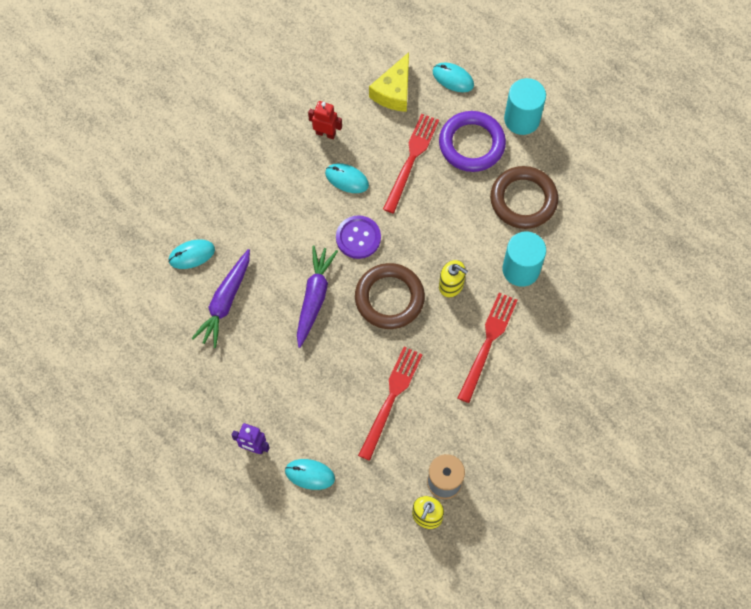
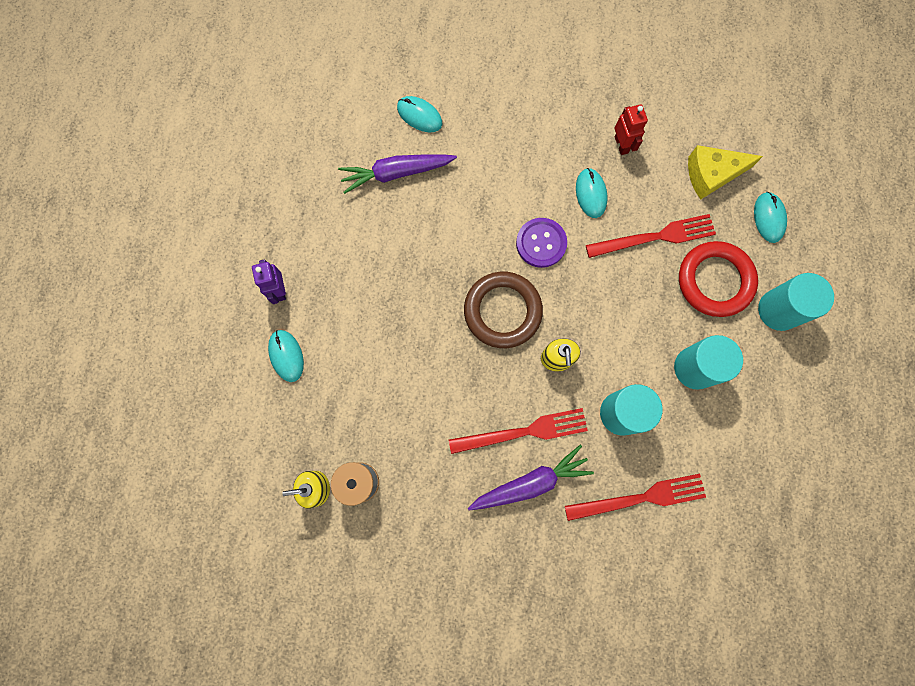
camera: 55 degrees right, 10 degrees up
(314, 297) = (455, 245): purple carrot -> purple carrot (530, 483)
(391, 399) = (406, 379): red fork -> red fork (640, 498)
(471, 144) = (715, 281): purple ring -> red ring
(523, 200) = (695, 368): brown ring -> turquoise cylinder

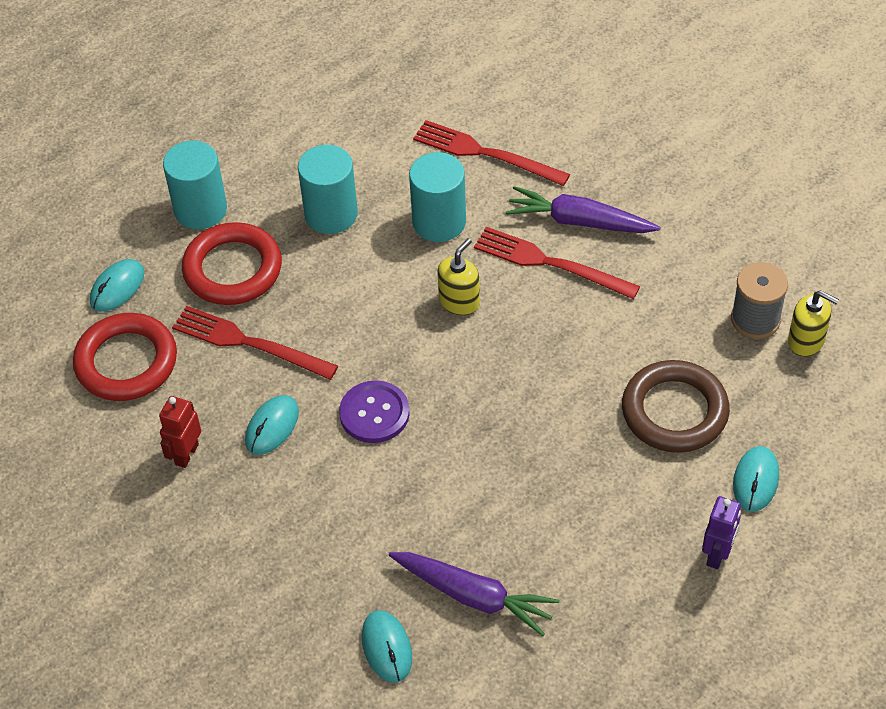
camera: 140 degrees left, 25 degrees down
(502, 311) = (476, 376): brown ring -> brown ring (674, 411)
(711, 175) = (126, 362): yellow cheese -> red ring

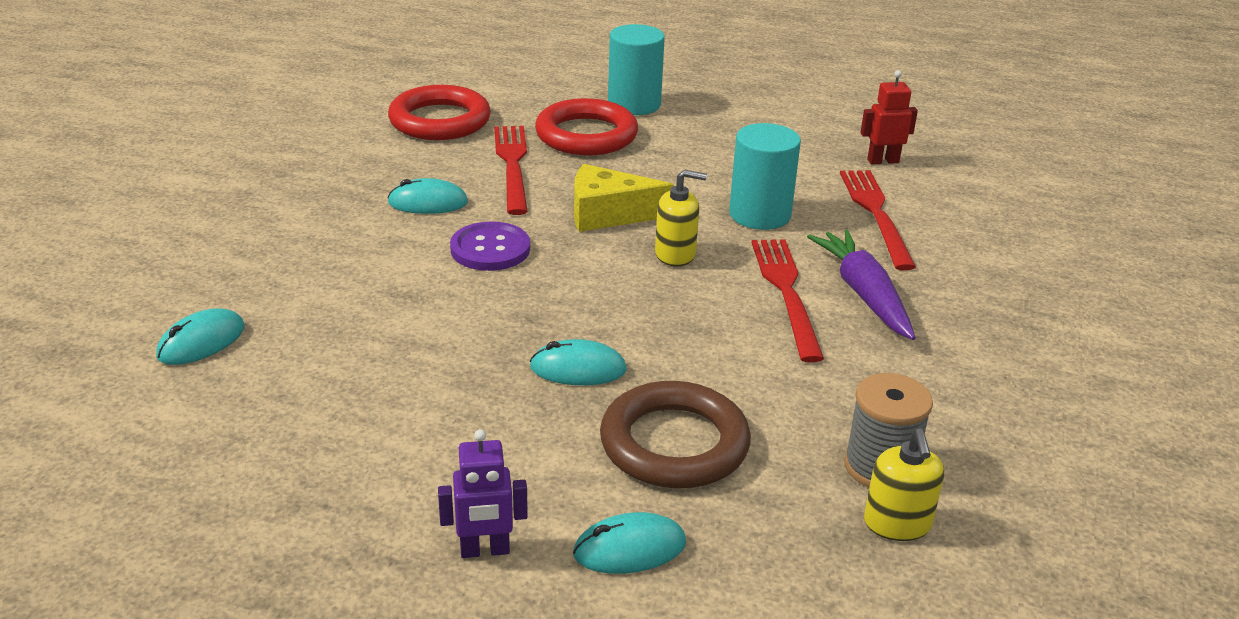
camera: 55 degrees right, 20 degrees down
(117, 287) = (513, 96): turquoise mouse -> turquoise mouse (578, 369)
(186, 454) = (363, 173): red robot -> red robot (882, 161)
(331, 214) = (701, 160): turquoise cylinder -> none
(374, 315) = (608, 214): none -> yellow cheese
(474, 596) = (300, 377): purple carrot -> none

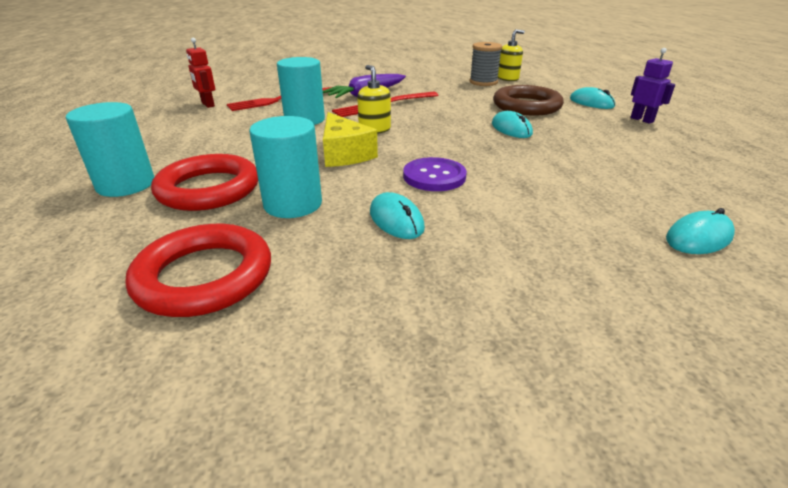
camera: 115 degrees left, 0 degrees up
(201, 342) = (698, 237): turquoise mouse -> turquoise mouse turned 45 degrees counterclockwise
(512, 165) = (293, 204): red fork -> turquoise cylinder

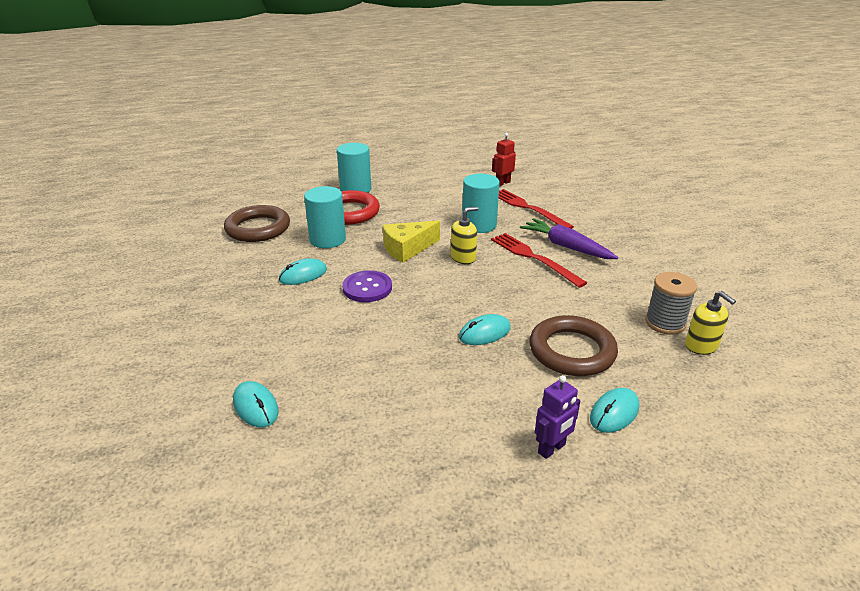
camera: 85 degrees right, 0 degrees up
(204, 276) = (258, 228): red ring -> brown ring

